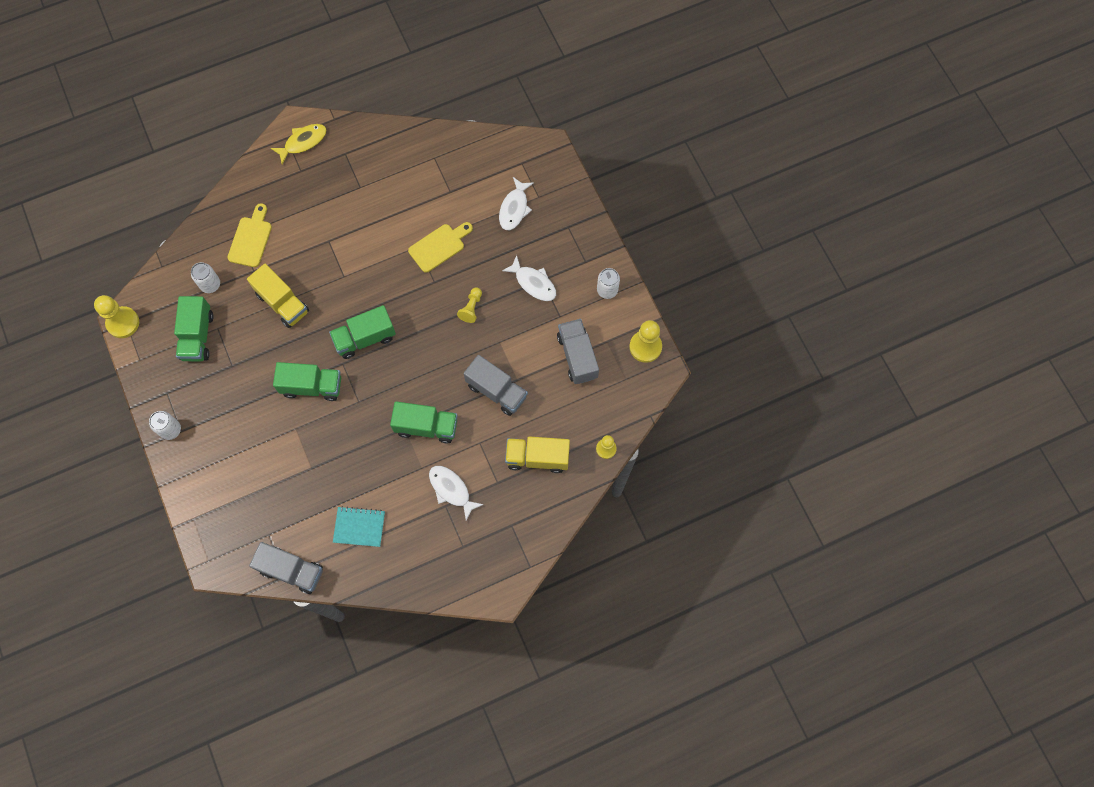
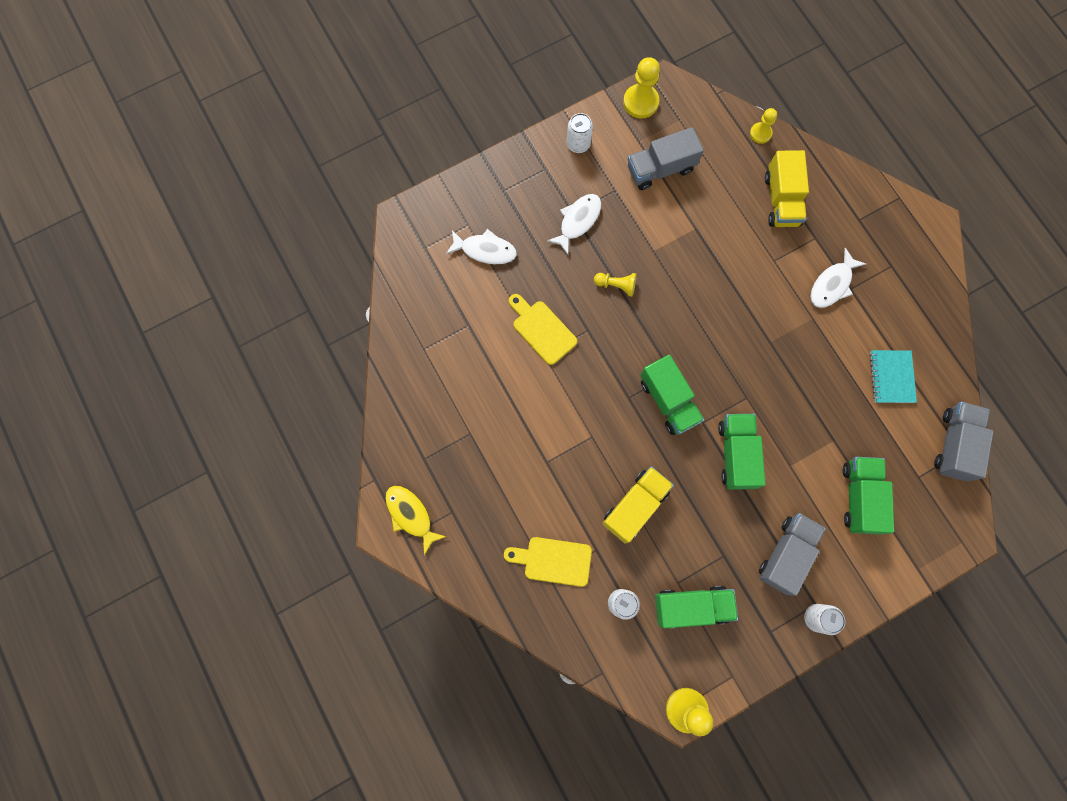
camera: 95 degrees left, 5 degrees up
(426, 427) = (765, 319): green truck -> green truck (859, 497)
(496, 391) = (712, 248): grey truck -> grey truck (786, 554)

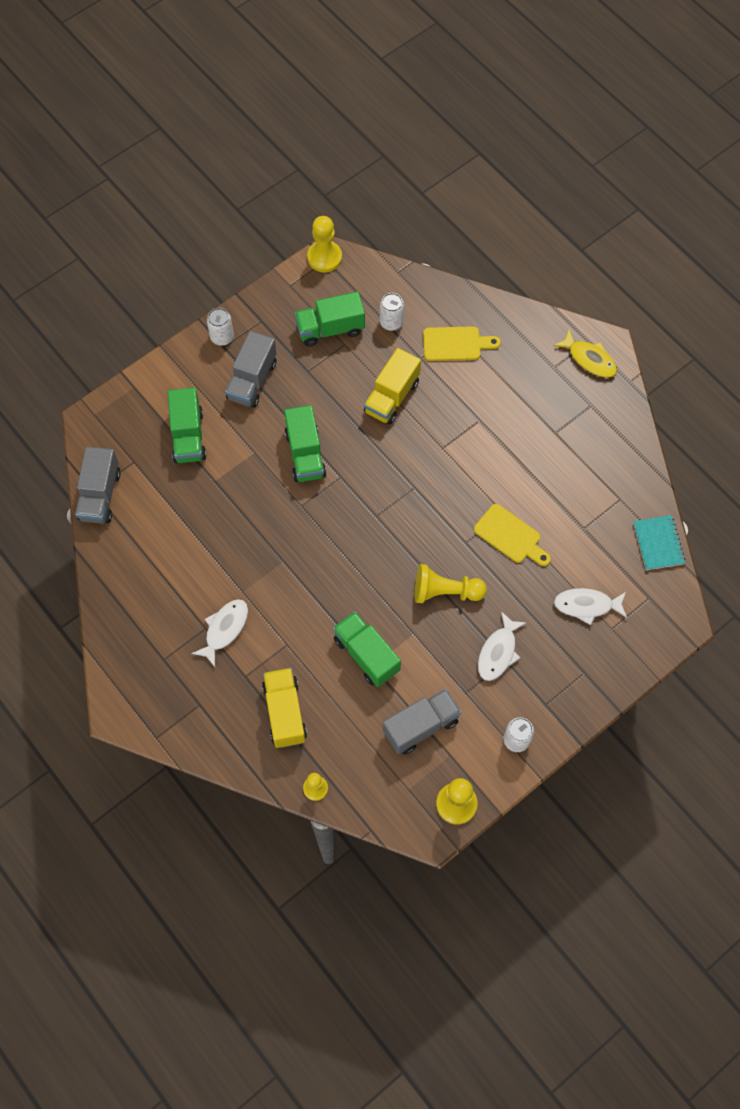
camera: 170 degrees right, 10 degrees down
(616, 285) = (445, 592): yellow pawn -> yellow pawn, size x1.64
(668, 401) = (375, 490): green truck -> green truck (366, 655)
(891, 377) = (161, 547): turquoise notebook -> turquoise notebook (658, 543)

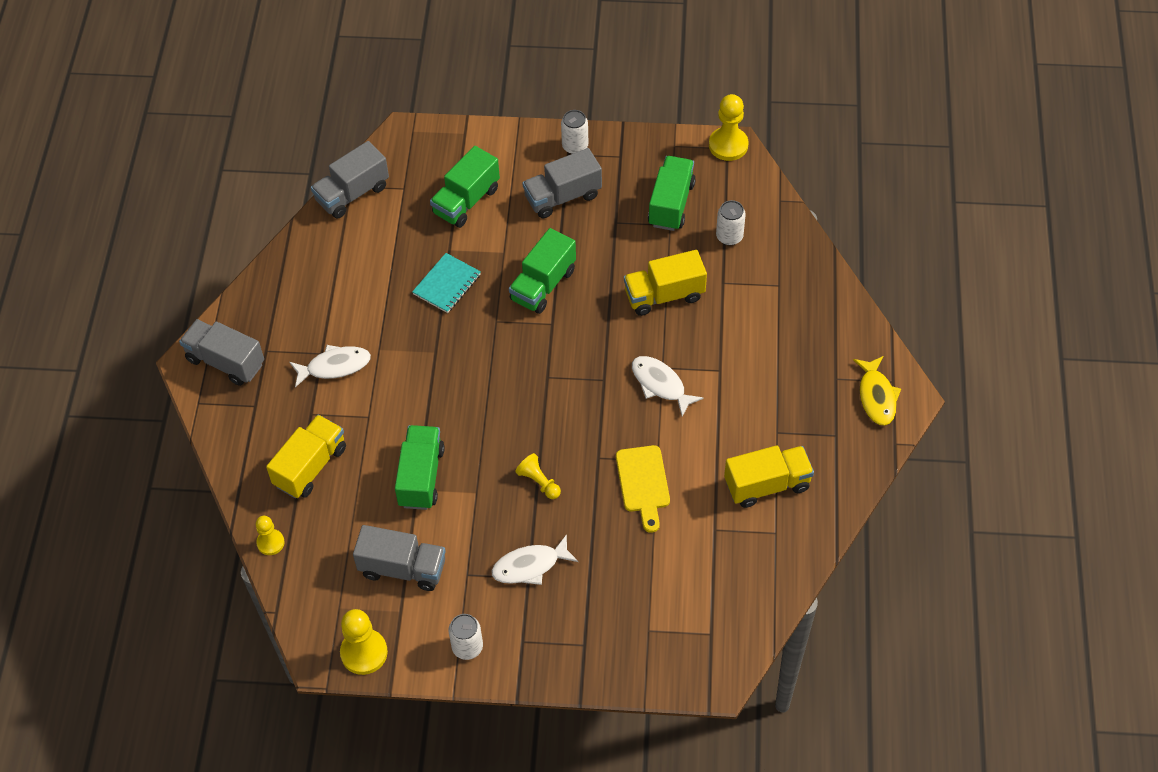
camera: 45 degrees right, 10 degrees down
(143, 692) = (225, 362): none -> grey truck
(330, 329) = (671, 204): green truck -> green truck turned 75 degrees clockwise
(445, 592) = (539, 482): yellow pawn -> yellow pawn, size x0.61
(456, 344) = (767, 295): yellow cutting board -> none
(584, 472) = (767, 485): none -> yellow truck
(586, 605) = (647, 593): white fish -> white fish (660, 384)
(658, 543) = (769, 596): turquoise notebook -> turquoise notebook (447, 284)

